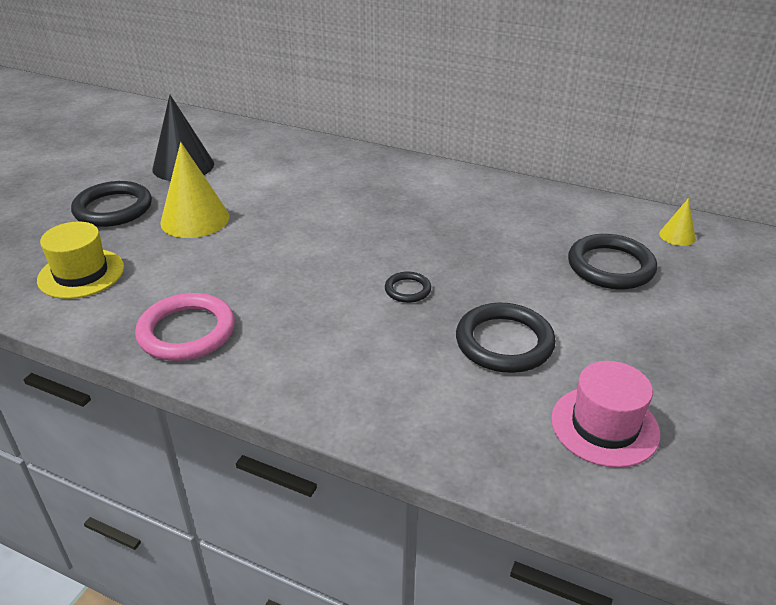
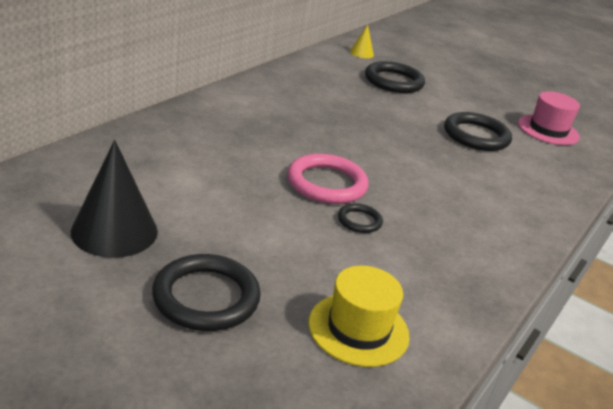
camera: 85 degrees left, 5 degrees down
(187, 332) = (466, 264): pink ring -> pink ring (326, 183)
(195, 219) = (261, 237): yellow cone -> none
(407, 290) = (413, 153): black ring -> black ring (359, 221)

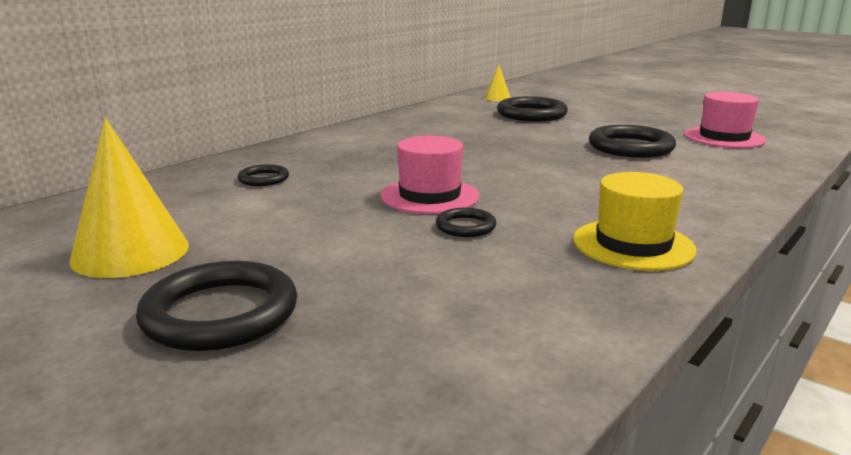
camera: 10 degrees right, 10 degrees down
(114, 231) = (130, 252): black cone -> yellow cone
(188, 150) = (263, 179): none -> black ring
(326, 183) = (429, 196): pink ring -> pink hat
(358, 329) = (438, 339): yellow hat -> yellow hat (633, 244)

